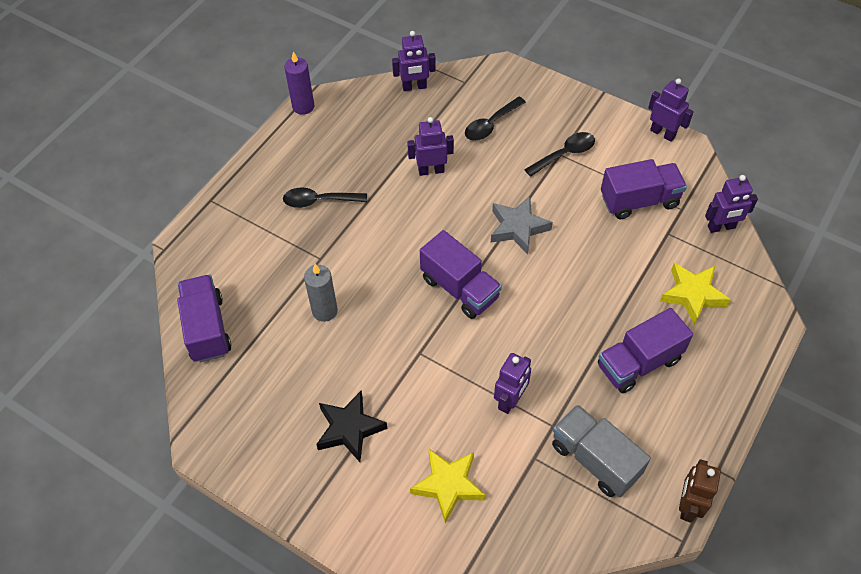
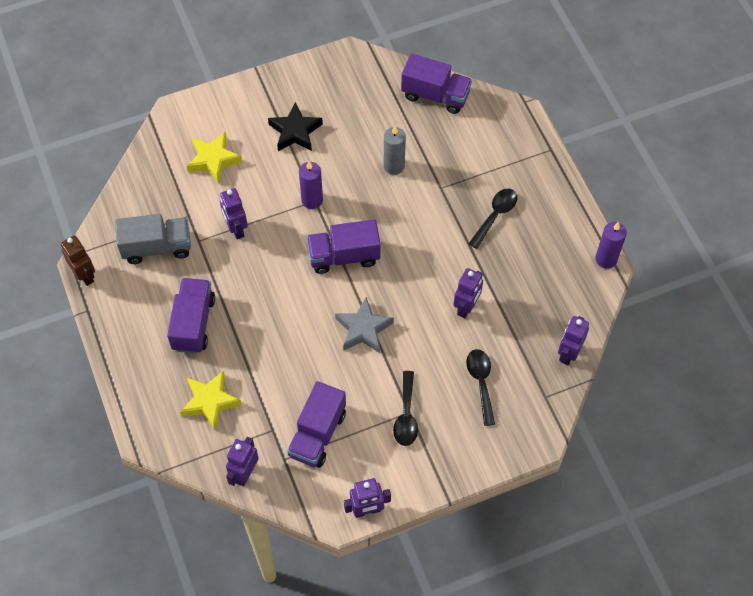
camera: 125 degrees right, 5 degrees up
(421, 355) = (312, 200): none -> purple candle

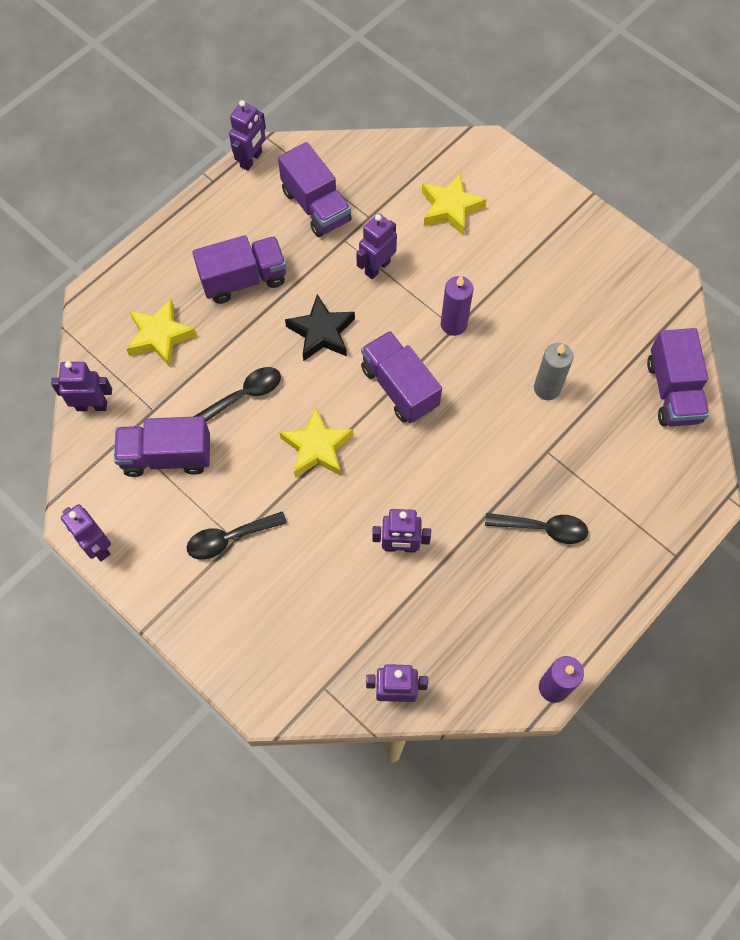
camera: 65 degrees right, 5 degrees up
(85, 275) = (251, 160): brown robot -> purple robot
(157, 247) = (316, 206): grey truck -> purple truck
(295, 131) = (532, 269): black star -> black star (321, 332)
(363, 329) = (317, 447): grey star -> yellow star
(481, 382) = (308, 604): black spoon -> black spoon (244, 395)

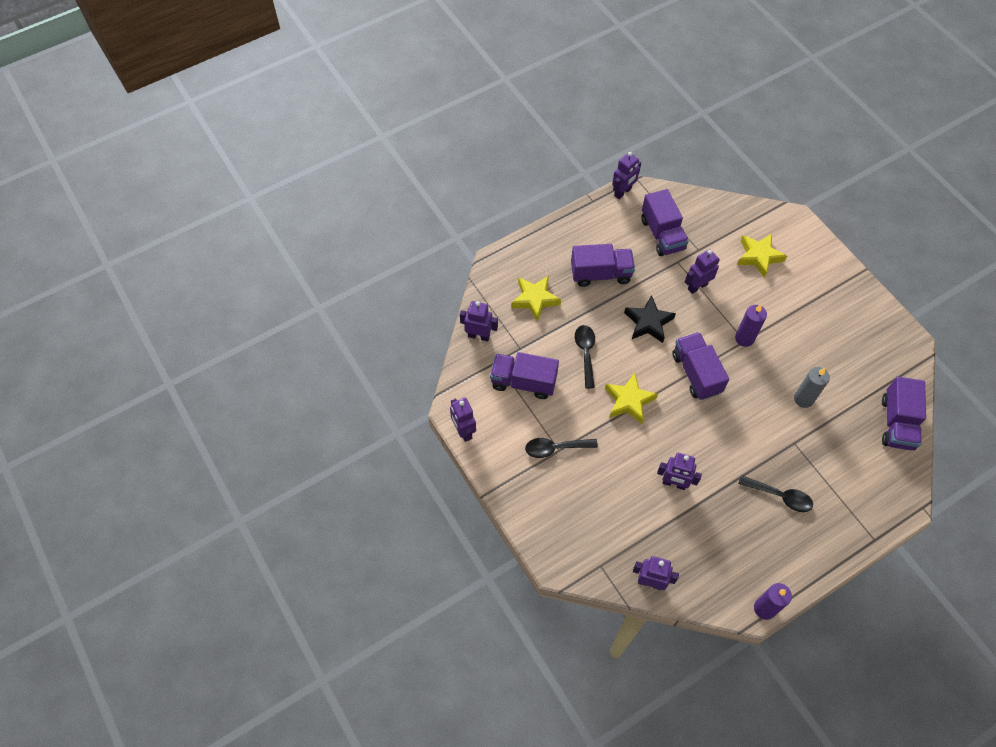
camera: 15 degrees right, 5 degrees down
(244, 395) = (585, 353): black spoon -> black spoon turned 75 degrees counterclockwise

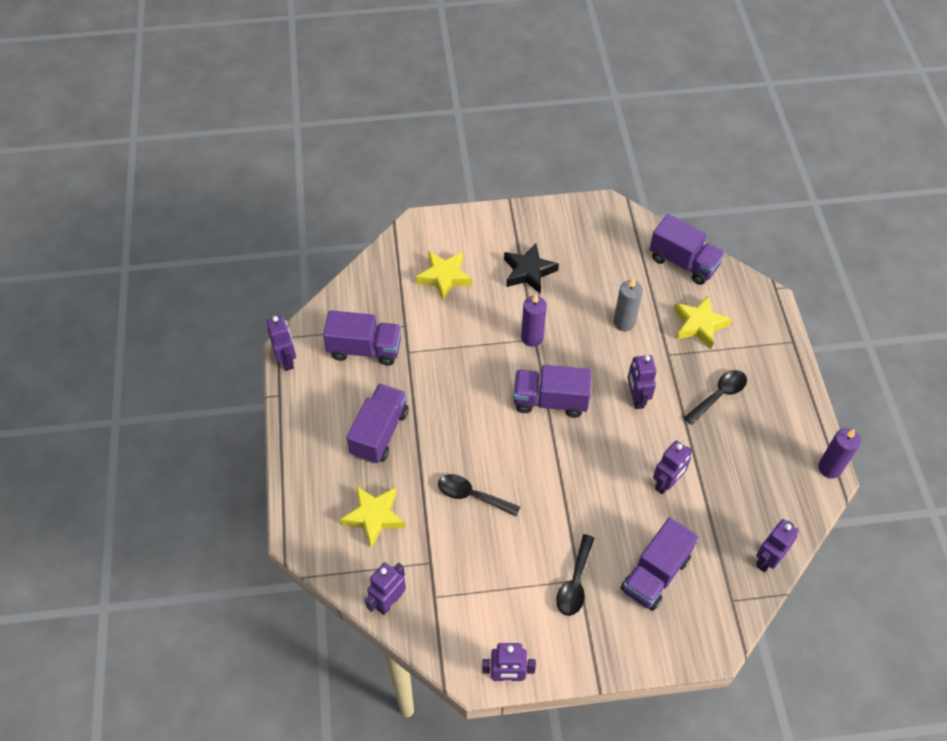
camera: 65 degrees left, 5 degrees down
(523, 382) = (476, 579): purple truck -> purple truck (655, 574)
(629, 401) = (552, 480): yellow star -> yellow star (699, 325)
(648, 322) = (466, 415): black star -> black star (528, 272)
(697, 286) = (448, 349): purple robot -> purple robot (636, 398)

